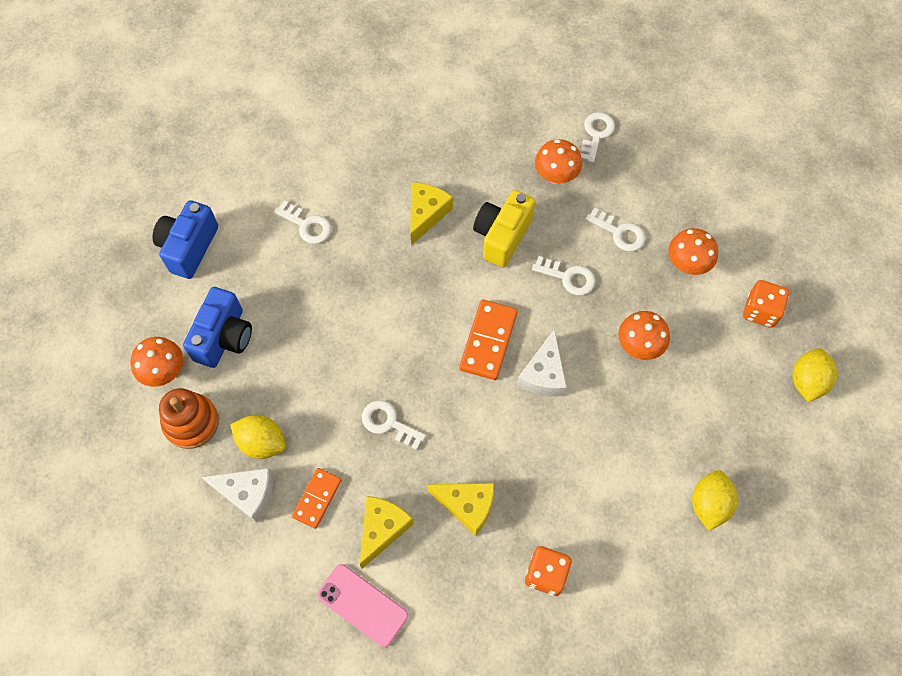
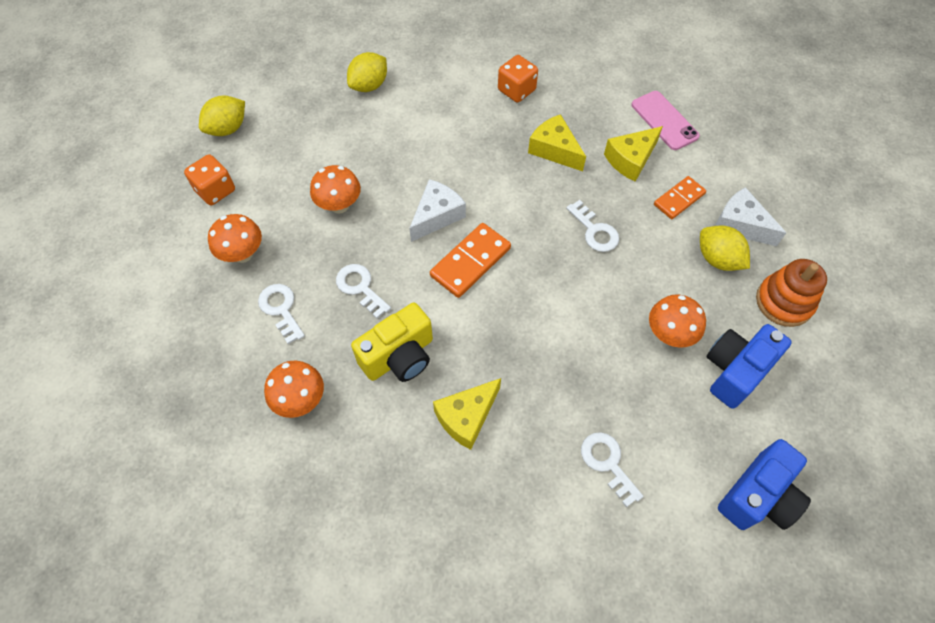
camera: 155 degrees left, 5 degrees down
(164, 371) = (806, 361): orange mushroom -> orange mushroom (669, 334)
(596, 134) = (221, 431): white key -> none

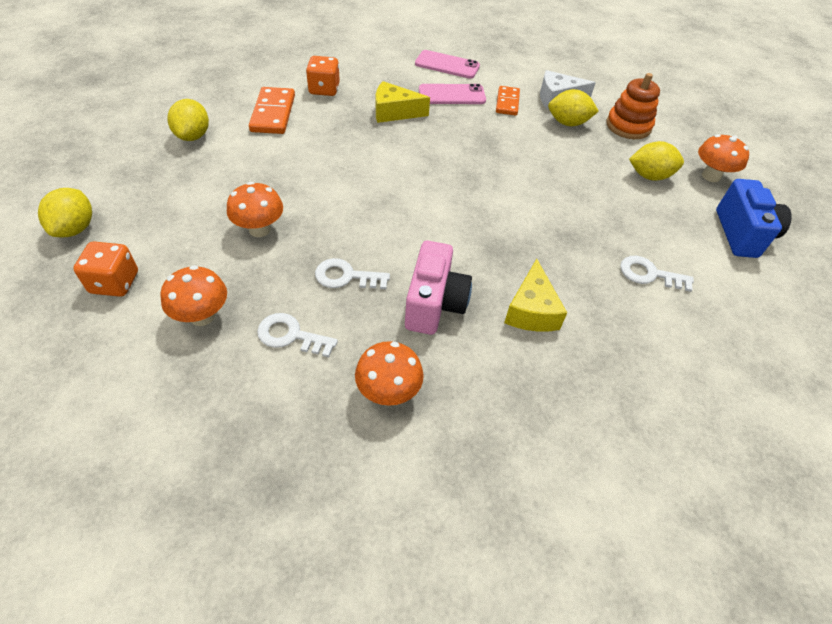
camera: 45 degrees left, 10 degrees down
(399, 356) = (434, 304): yellow camera -> pink camera
(437, 216) = (353, 194): white cheese -> none
(470, 262) = (414, 209): orange domino -> orange domino (273, 113)
(595, 231) = (478, 145): white key -> none
(630, 159) = (452, 95): yellow cheese -> pink phone
(669, 334) = (592, 178): orange mushroom -> orange mushroom (711, 176)
(735, 371) = (649, 176): blue camera -> yellow lemon

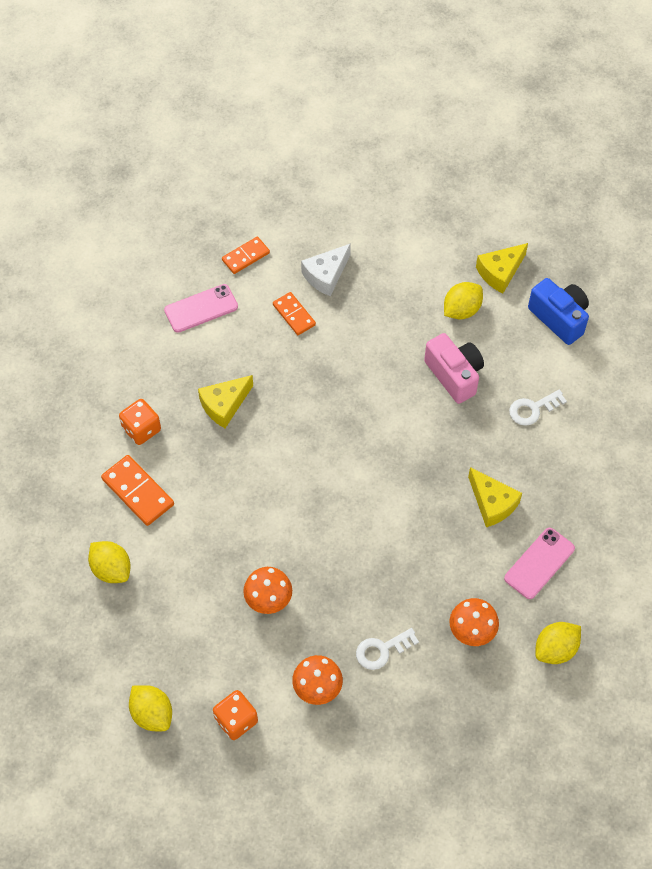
camera: 40 degrees left, 10 degrees up
(346, 276) = (364, 582): white key -> none
(434, 304) = (435, 551): pink camera -> pink camera (454, 375)
(452, 95) = (244, 344): pink phone -> pink phone (539, 563)
(511, 61) = (246, 256): none -> orange domino
(568, 123) = (359, 299): yellow lemon -> yellow lemon (555, 649)
(628, 126) = (403, 263): orange stacking toy -> none
(711, 176) = (500, 272): orange mushroom -> yellow cheese

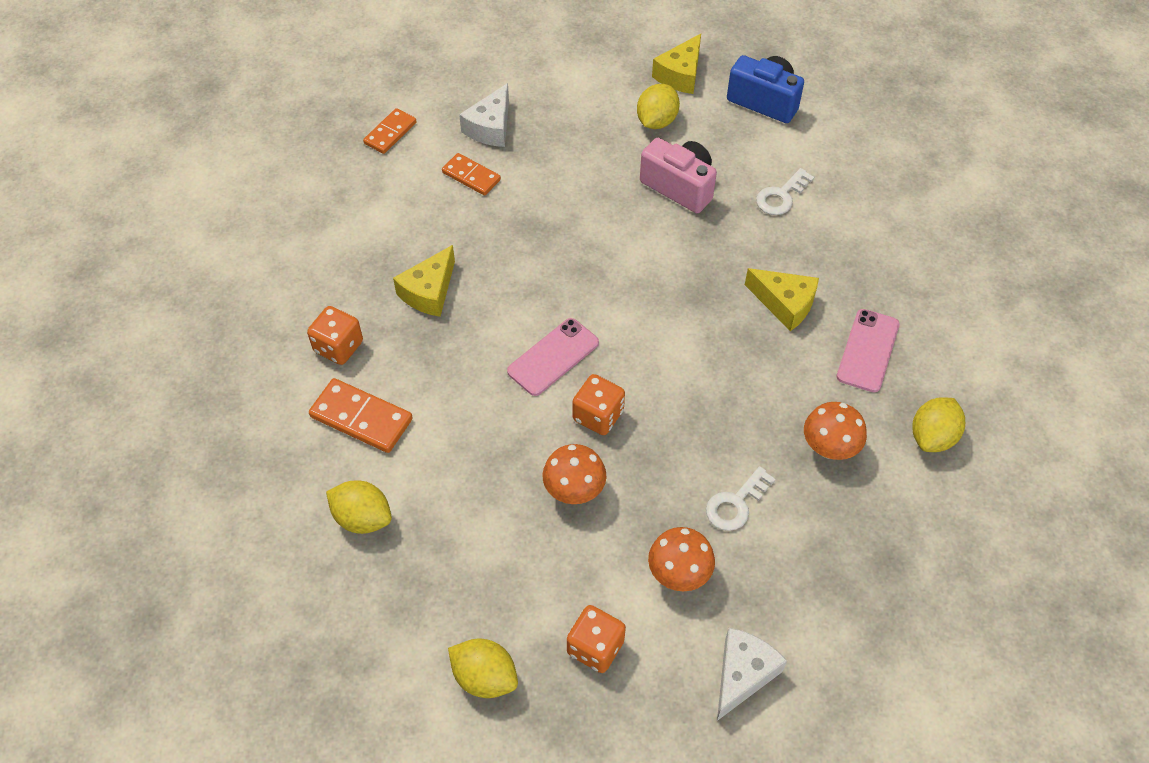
camera: 20 degrees left, 5 degrees down
(201, 308) = (359, 199): pink phone -> pink phone (553, 357)
(310, 547) = (598, 415): none -> orange dice
(330, 776) = (742, 674): none -> white cheese

